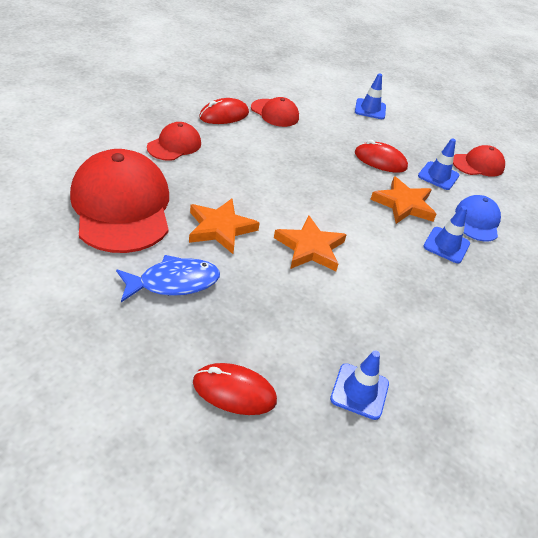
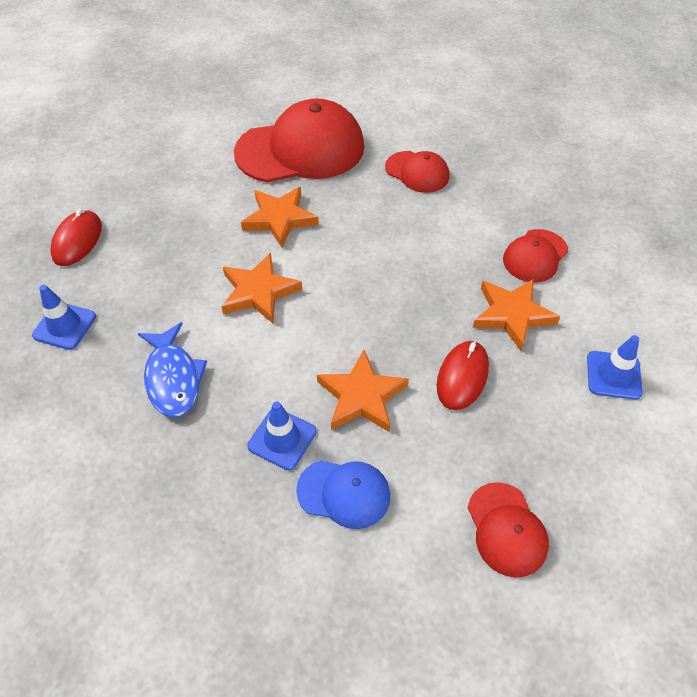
camera: 95 degrees right, 10 degrees up
(173, 282) = (200, 194): blue fish -> blue fish (173, 378)
(224, 115) = (502, 207): red mouse -> none
(327, 132) = (512, 315): none -> orange star
(438, 176) = (448, 455): blue traffic cone -> none

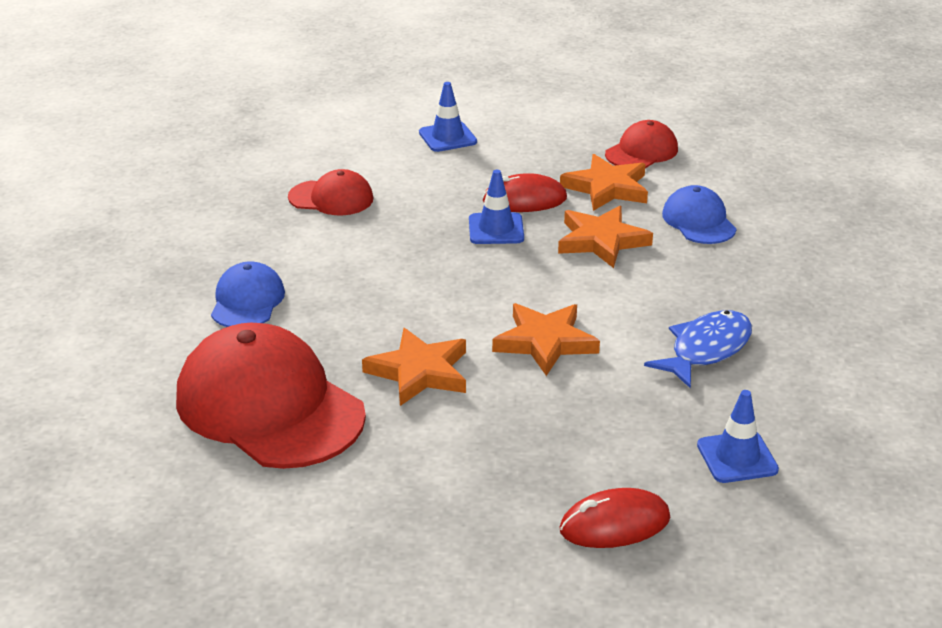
camera: 120 degrees left, 20 degrees down
(282, 439) = (690, 265): blue traffic cone -> blue traffic cone (496, 229)
(417, 172) = (247, 301): red cap -> blue cap
(512, 315) = (425, 193): orange star -> orange star (607, 188)

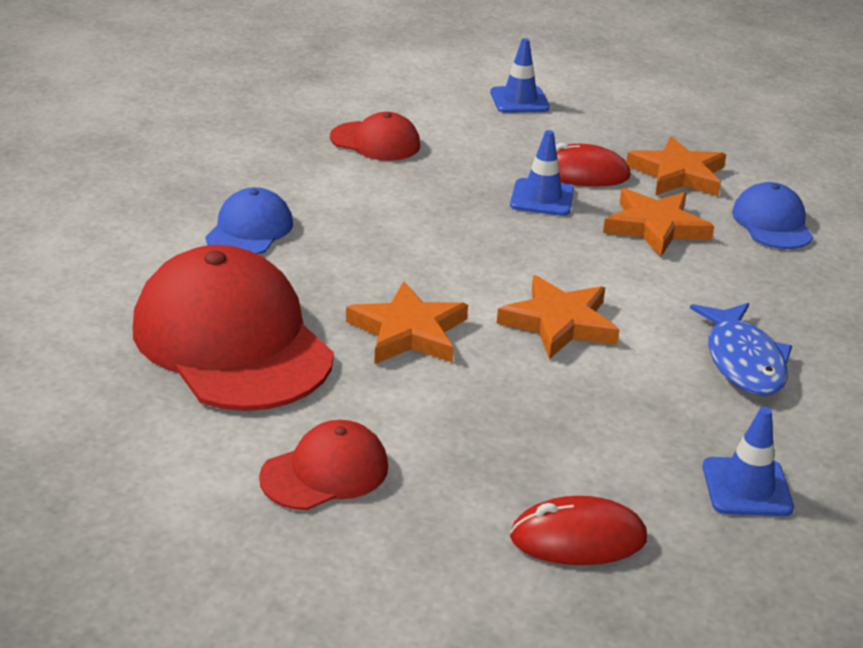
camera: 10 degrees right, 0 degrees up
(641, 152) = (727, 143): red cap -> red cap (325, 472)
(706, 350) = (743, 361): blue fish -> blue fish turned 120 degrees clockwise

